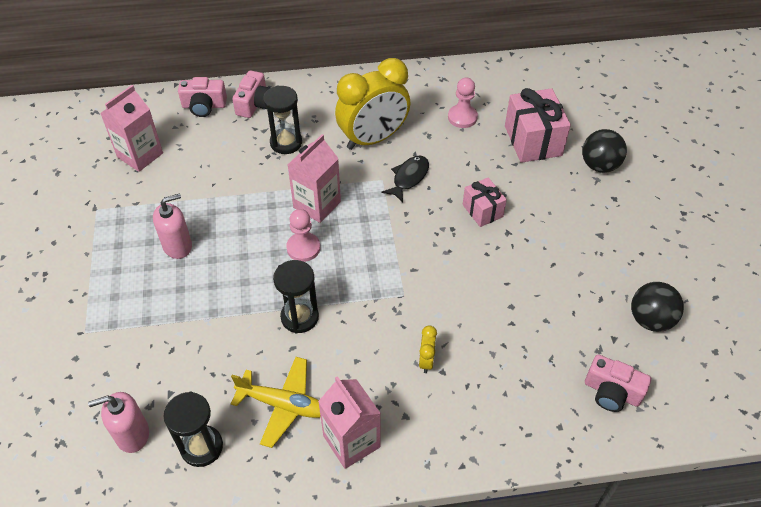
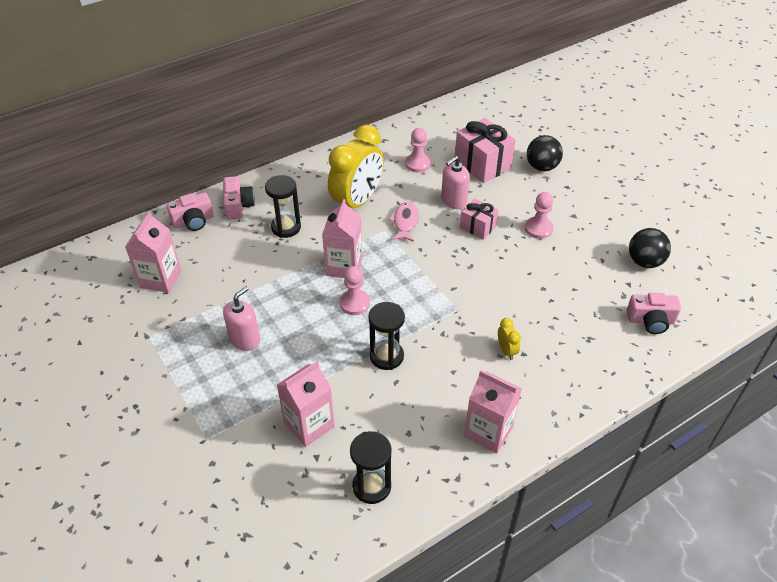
camera: 25 degrees left, 5 degrees down
(132, 434) = (305, 502): pink soap dispenser -> pink soap dispenser (453, 201)
(183, 357) = (309, 424): none -> pink carton
(283, 404) = (417, 427): yellow plane -> none
(409, 178) = (405, 222): black fish -> pink fish
(549, 236) = (538, 229): none -> pink pawn

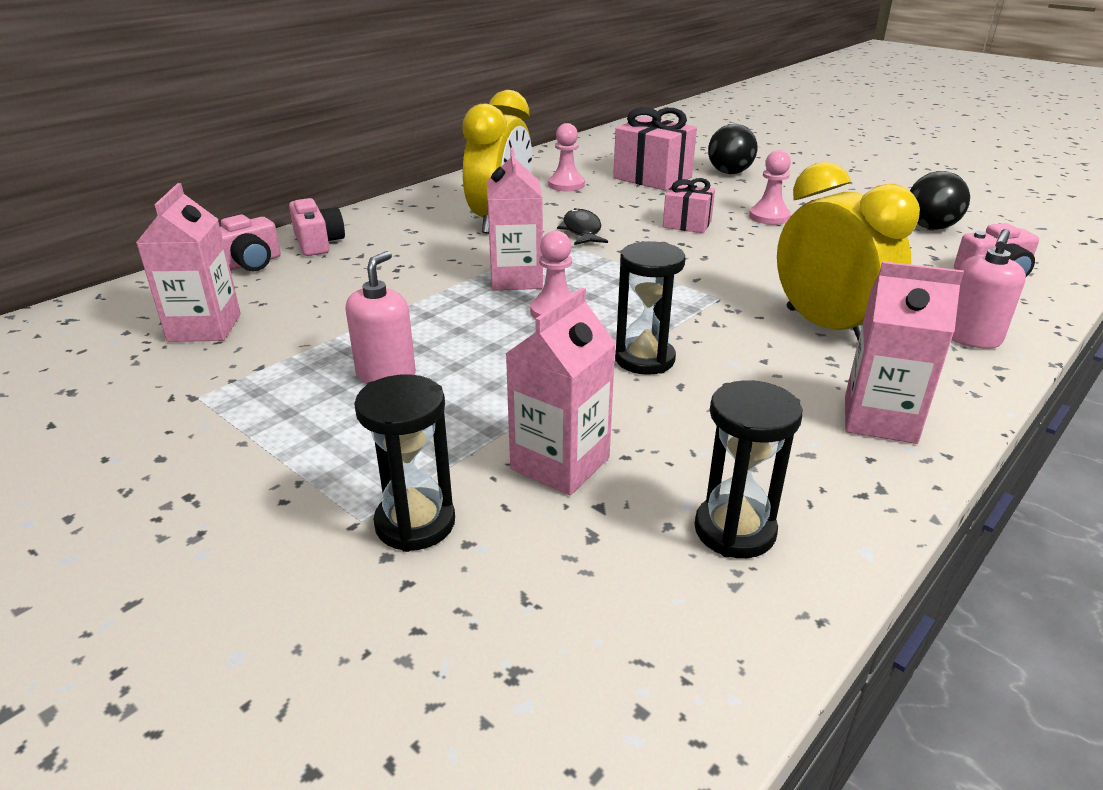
camera: 15 degrees left, 15 degrees down
(286, 227) = (404, 254): black hourglass -> black hourglass (415, 523)
(405, 222) = (582, 230): pink fish -> black fish
(453, 201) = (637, 207): pink soap dispenser -> pink soap dispenser (970, 338)
(506, 350) = (826, 327): yellow clock -> yellow clock, size x2.48

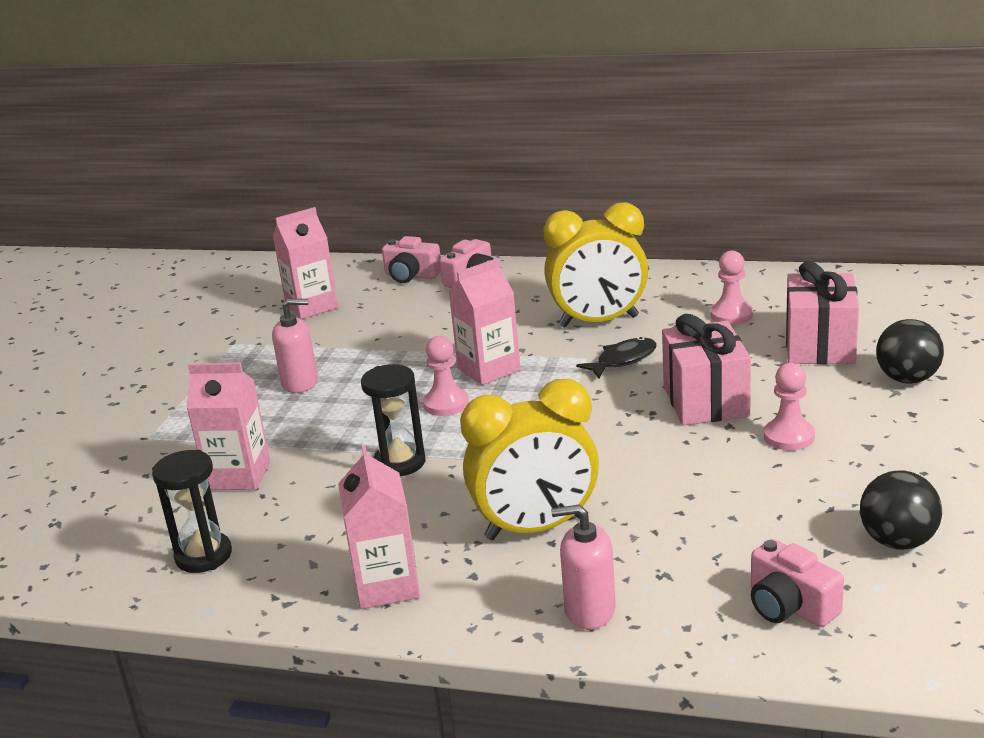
camera: 65 degrees right, 5 degrees down
(415, 523) = (154, 453): black hourglass -> none
(687, 224) = (705, 401): pink gift -> pink gift, size x1.69
(826, 327) = (536, 528): yellow clock -> yellow clock turned 45 degrees clockwise

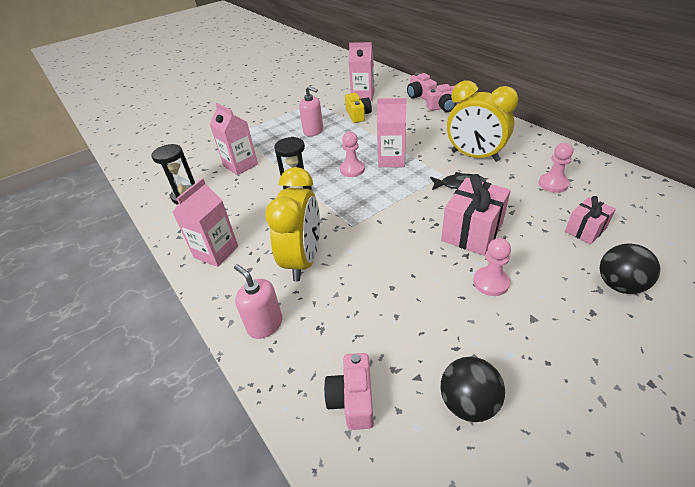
camera: 40 degrees right, 15 degrees up
(345, 335) = (358, 115): none -> yellow camera
(536, 528) = (303, 260): yellow clock -> yellow clock turned 105 degrees counterclockwise
(820, 345) = (585, 230): pink gift -> pink gift, size x0.59

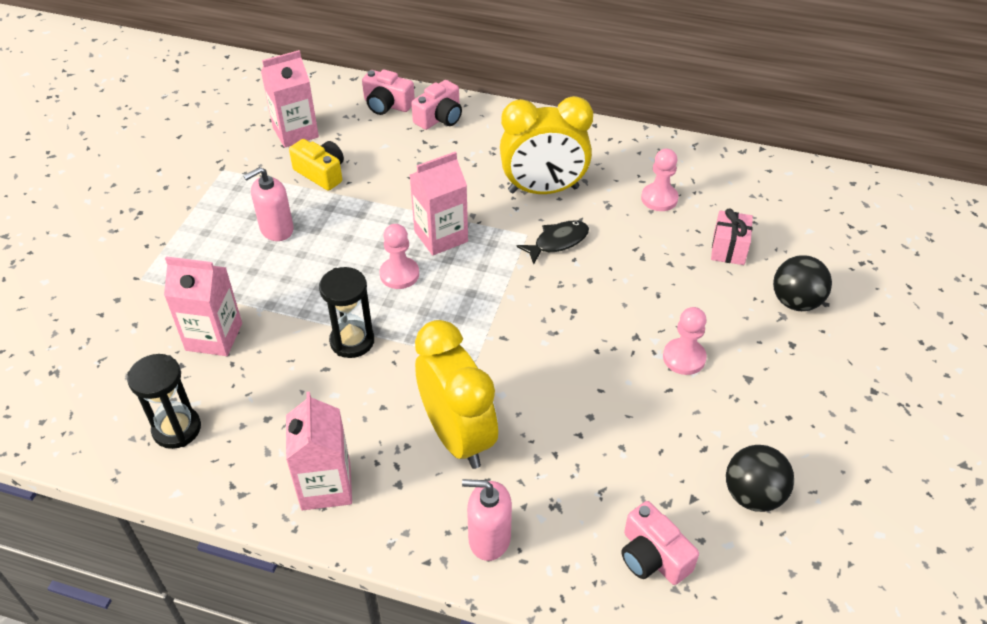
camera: 40 degrees left, 5 degrees up
(313, 131) = (276, 229): pink soap dispenser -> pink soap dispenser turned 150 degrees clockwise
(472, 232) = (620, 303): pink gift -> none

